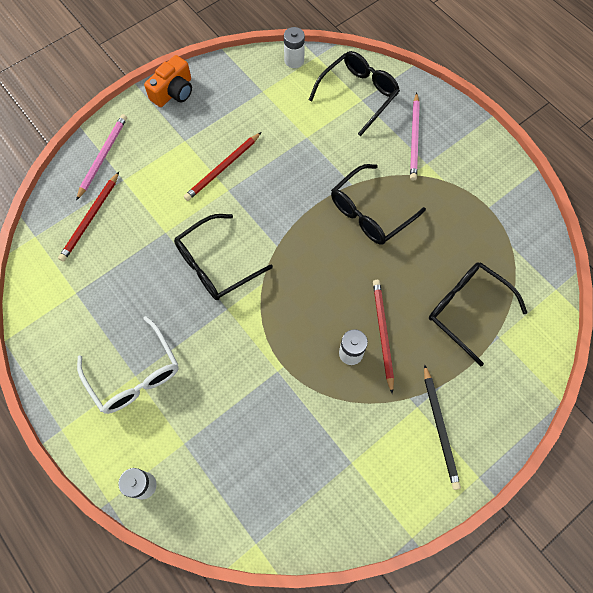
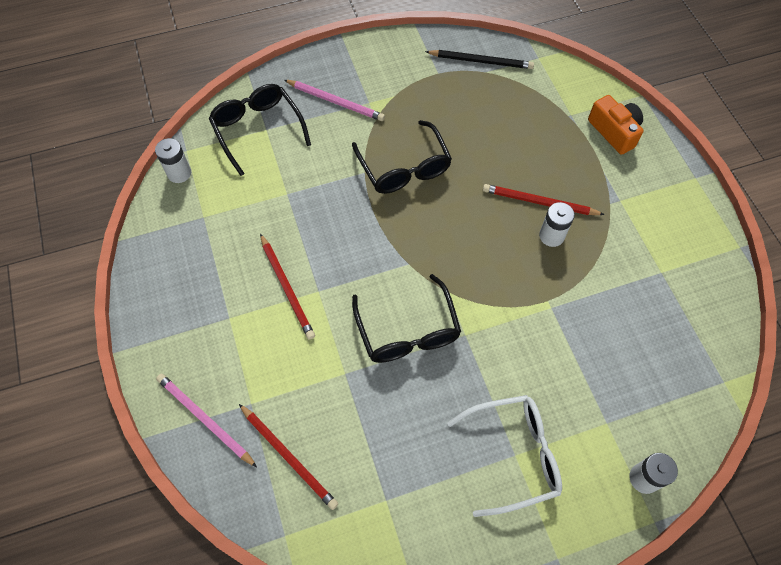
camera: 70 degrees left, 5 degrees down
(173, 92) = (151, 311): orange camera -> orange camera (614, 132)
(440, 428) = (645, 190): black pencil -> black pencil (481, 61)
(466, 309) = (536, 128): black glasses -> none

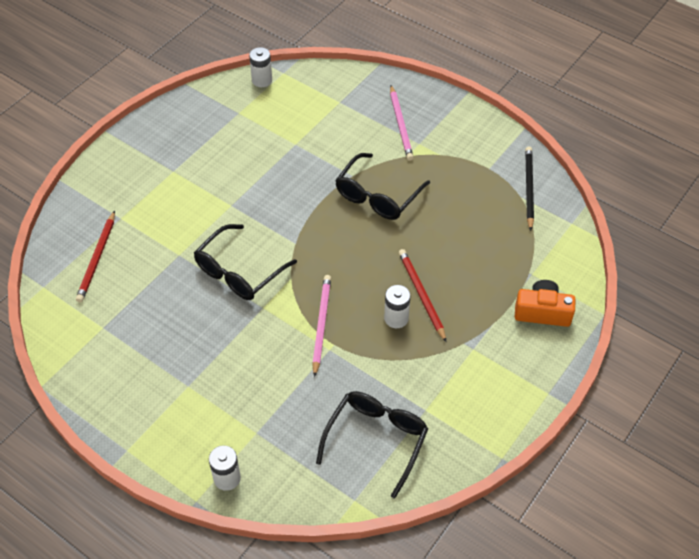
camera: 55 degrees right, 10 degrees down
(205, 419) = (93, 201): pink pencil -> pink pencil (321, 324)
(257, 129) = (335, 98): black glasses -> black glasses (376, 439)
(287, 288) = (219, 187): red pencil -> none
(481, 61) = (528, 188): black pencil -> black pencil turned 150 degrees counterclockwise
(514, 455) = (187, 385): white glasses -> none
(614, 132) = (542, 312): orange camera -> orange camera turned 105 degrees counterclockwise

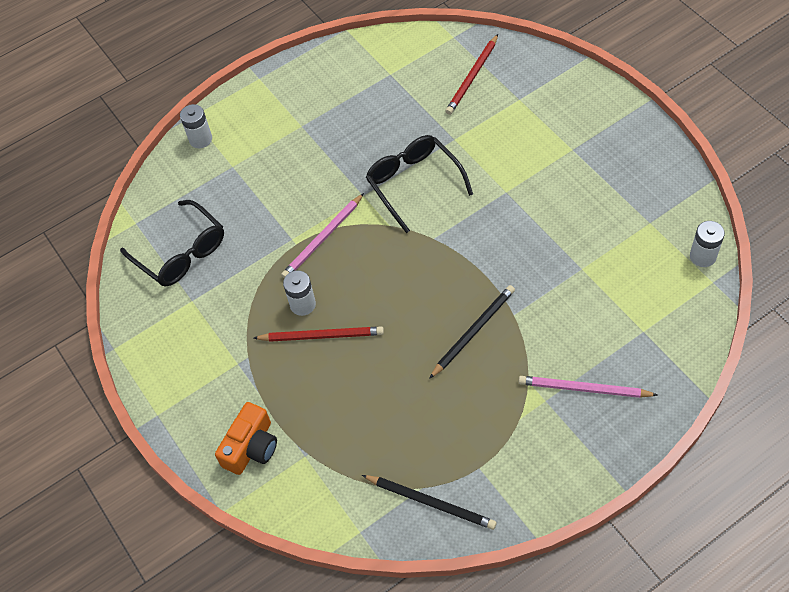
camera: 115 degrees right, 5 degrees up
(97, 259) = (472, 77): red pencil -> red pencil turned 90 degrees counterclockwise
(321, 324) = (323, 238): pink pencil -> pink pencil turned 105 degrees clockwise
(377, 196) = (473, 331): black glasses -> black pencil

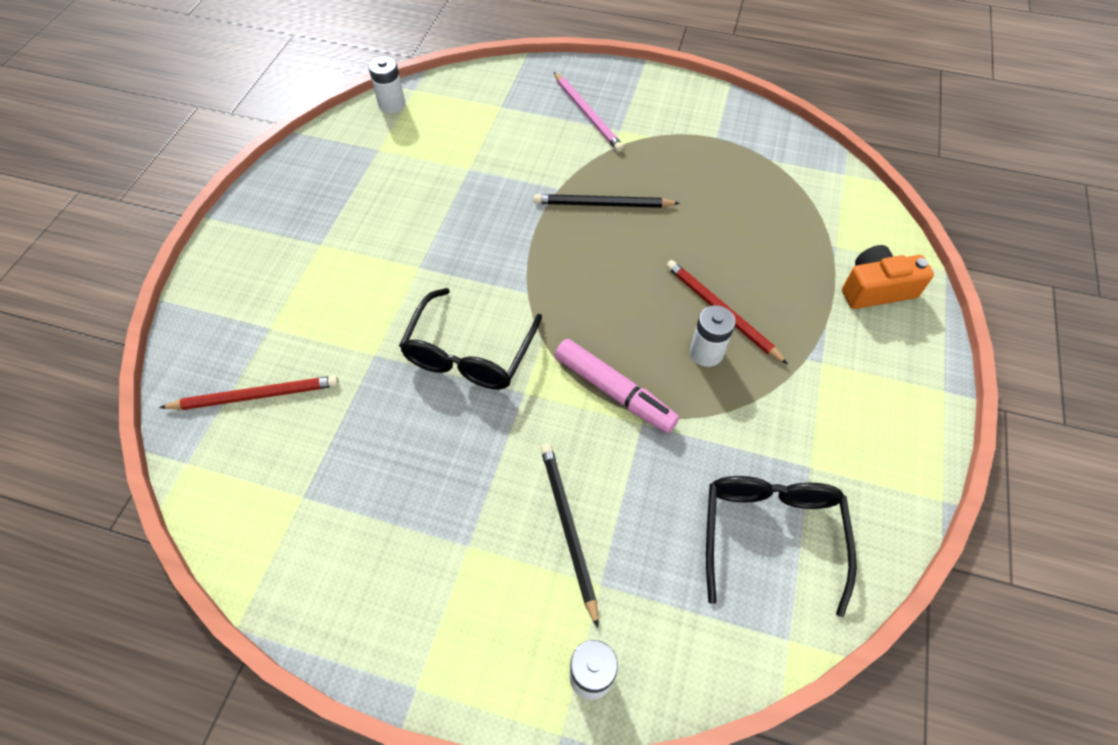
camera: 135 degrees left, 0 degrees up
(323, 238) = (614, 391): pink pencil -> pink marker
(431, 502) = (774, 148): black pencil -> black pencil (568, 528)

